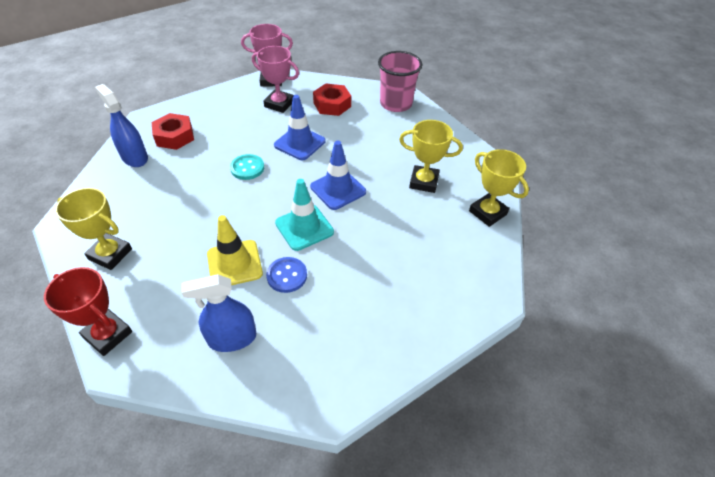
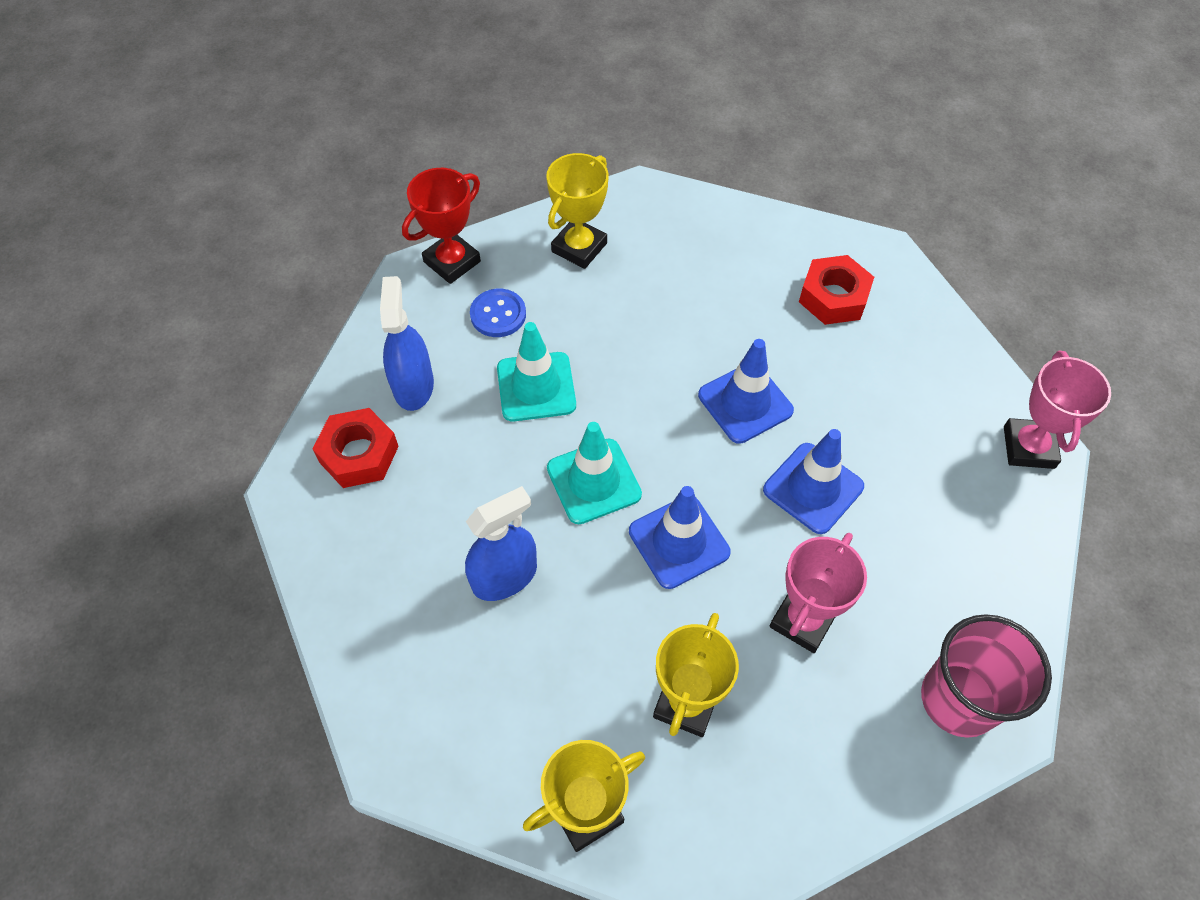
camera: 100 degrees right, 10 degrees up
(135, 158) = (779, 251): blue spray bottle -> blue spray bottle (504, 576)
(234, 264) = (536, 387): yellow traffic cone -> turquoise traffic cone
(247, 168) = (745, 403): turquoise button -> blue traffic cone
(279, 104) = (941, 459): pink trophy -> pink trophy (803, 620)
(287, 275) = (501, 452): blue button -> blue button (498, 314)
(332, 105) = (945, 559): red nut -> red nut (359, 454)

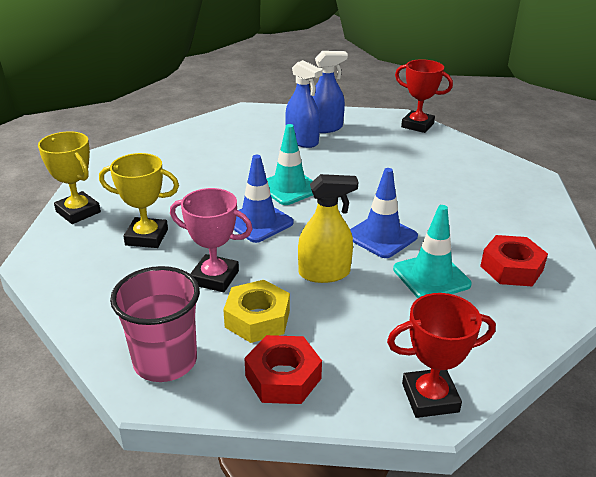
camera: 75 degrees right, 25 degrees down
(359, 454) = (274, 121): red nut -> red nut (283, 377)
(498, 314) = (390, 143): blue button -> none
(504, 576) = (215, 169): blue spray bottle -> blue spray bottle (302, 141)
(536, 387) = (346, 161): turquoise traffic cone -> turquoise traffic cone (431, 277)
(579, 247) = (463, 160): yellow trophy -> none
(813, 488) = (324, 273): blue traffic cone -> yellow spray bottle
(892, 583) = (257, 319): none -> yellow nut
(1028, 447) = (430, 397): pink trophy -> red trophy

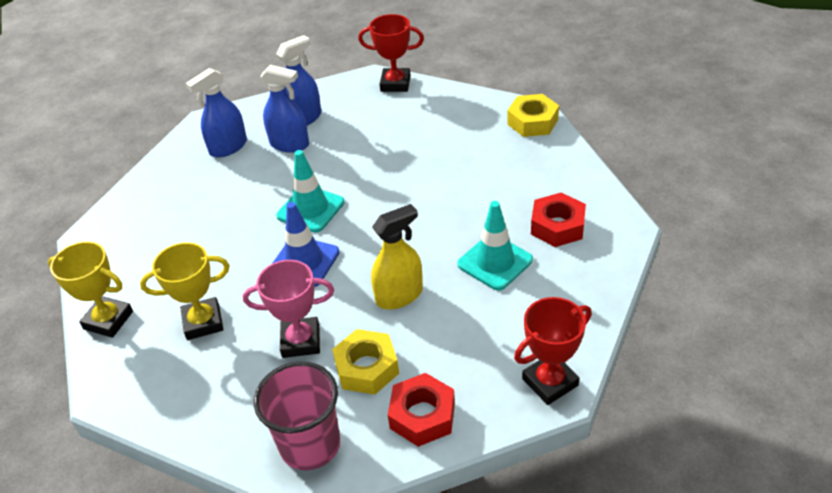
camera: 20 degrees left, 10 degrees up
(252, 130) = (228, 147): none -> blue spray bottle
(381, 236) = (429, 234): blue traffic cone -> none
(530, 183) = (532, 122): none -> yellow nut

